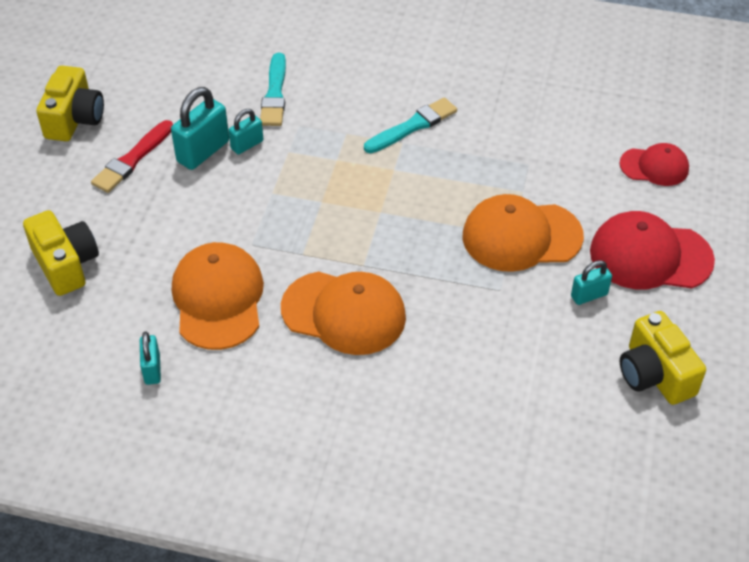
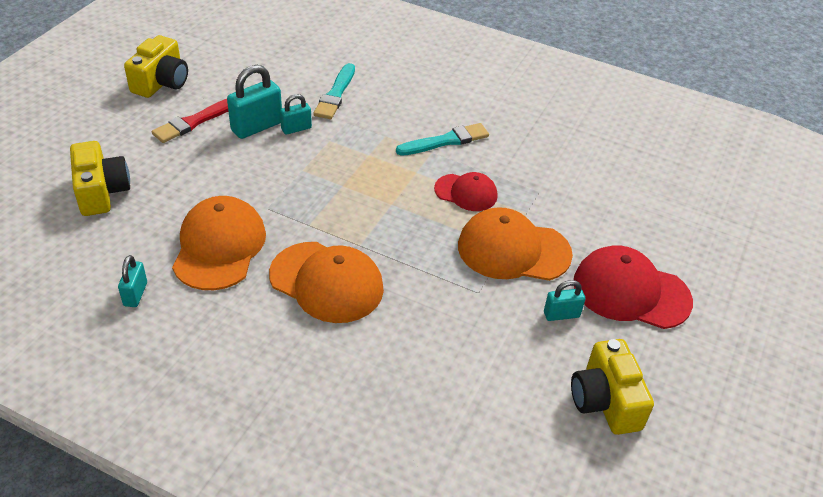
camera: 10 degrees right, 5 degrees down
(654, 167) = (656, 215): red cap -> red cap (466, 193)

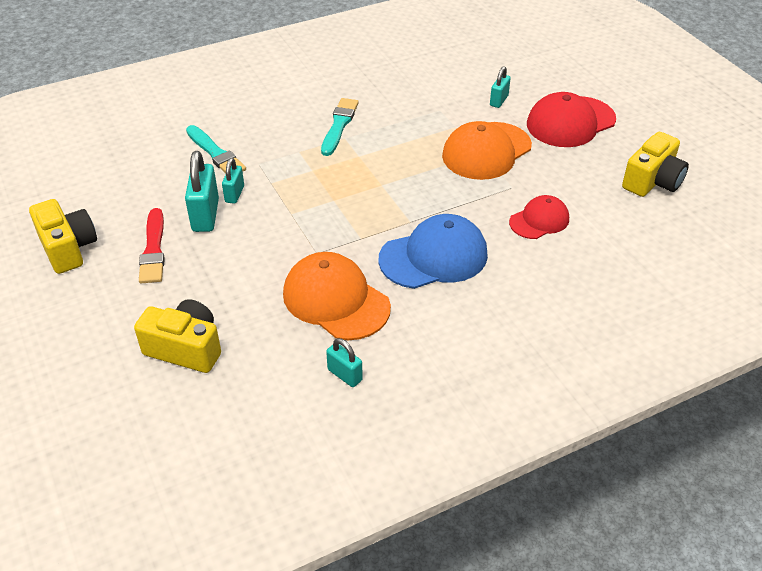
camera: 50 degrees left, 0 degrees up
(326, 282) = (434, 257): orange cap -> blue cap
(466, 193) = (406, 143): red cap -> red cap (539, 220)
(561, 314) = (565, 161): turquoise padlock -> turquoise padlock (498, 100)
(605, 401) = (652, 181): yellow camera -> yellow camera turned 75 degrees counterclockwise

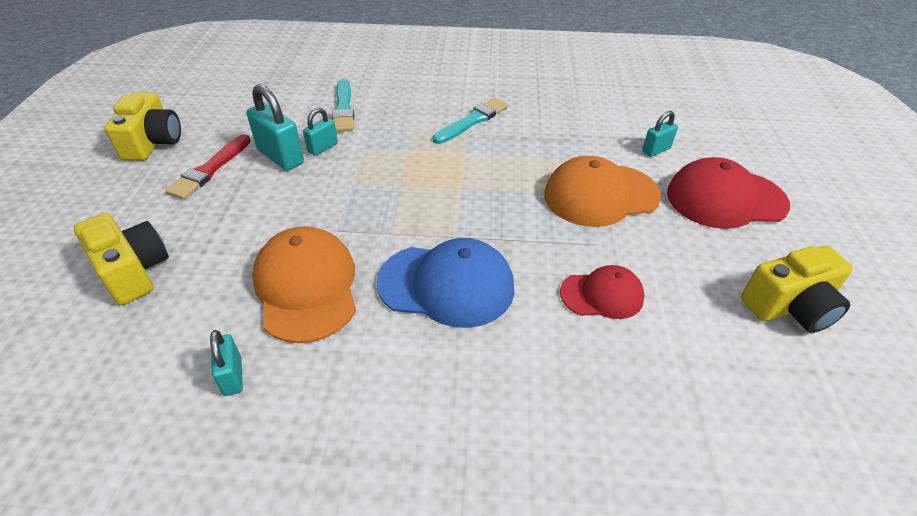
camera: 30 degrees right, 0 degrees up
(205, 215) = (281, 157): turquoise padlock -> turquoise padlock turned 75 degrees counterclockwise

